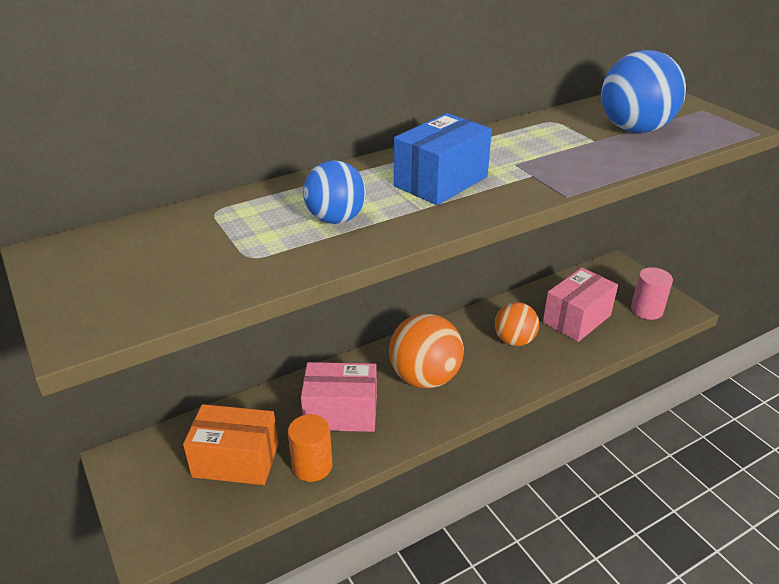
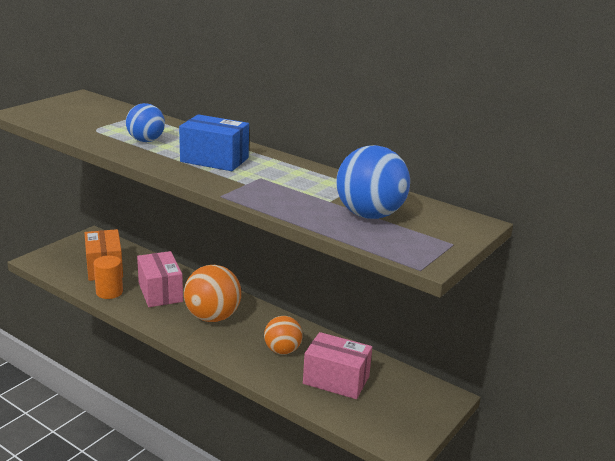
camera: 65 degrees right, 10 degrees down
(646, 310) = (382, 422): pink cylinder -> none

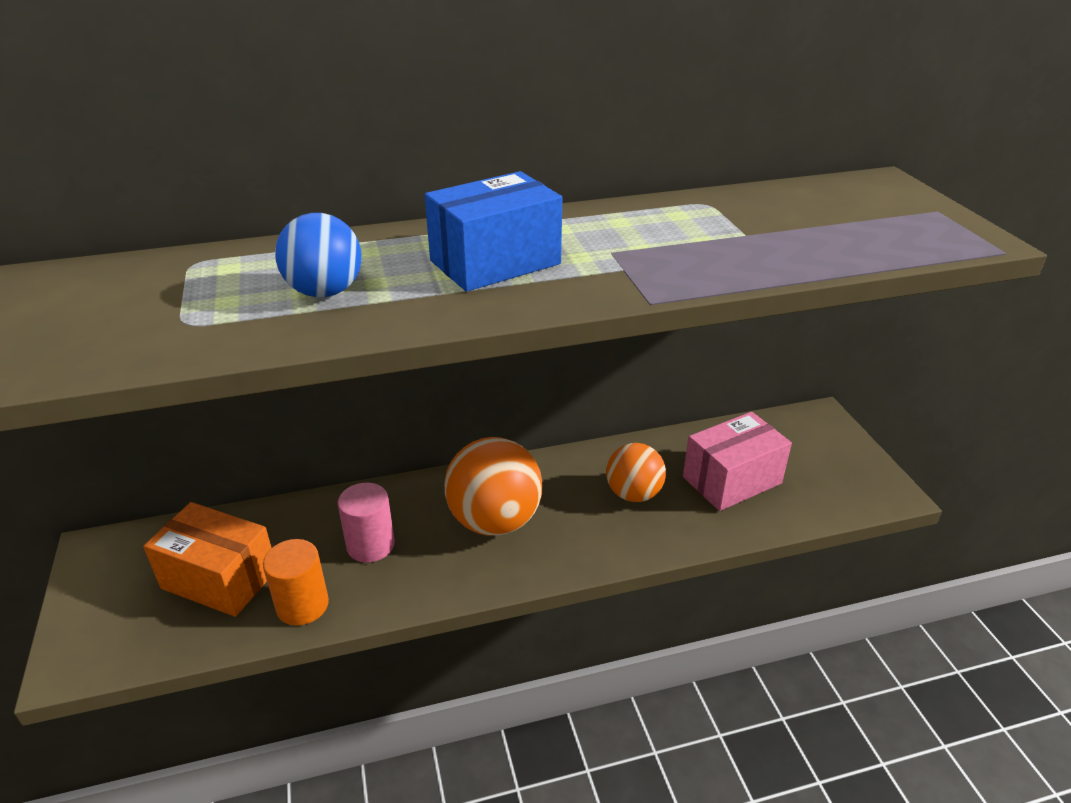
camera: 50 degrees left, 10 degrees up
(160, 292) = (370, 545): pink box -> pink cylinder
(370, 215) = (815, 226): blue ball -> none

